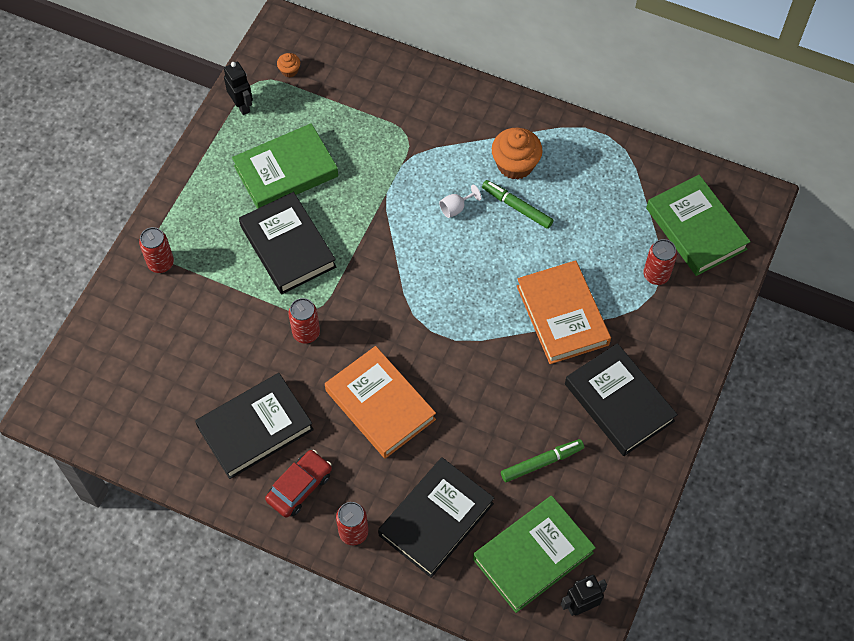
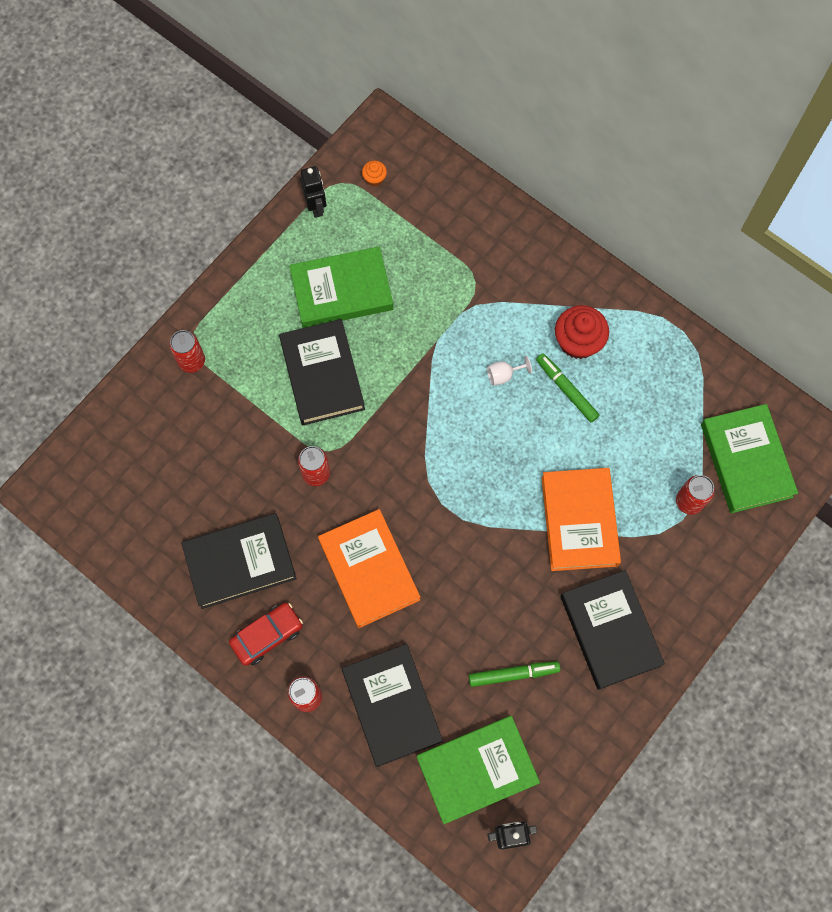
camera: 15 degrees right, 10 degrees up
(436, 519) = (392, 705): black book -> black book turned 75 degrees counterclockwise
(515, 164) = (578, 341): orange cupcake -> red cupcake

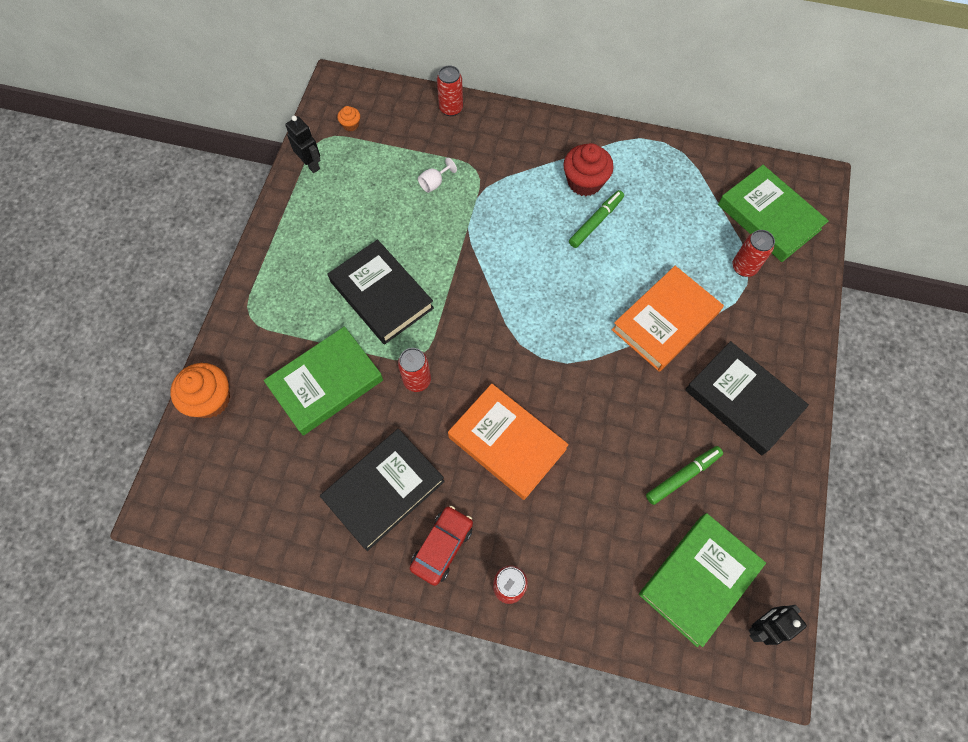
camera: 25 degrees left, 5 degrees down
(125, 409) = (210, 399): none -> orange cupcake
(192, 361) = (256, 332): red can -> red can (451, 108)
(341, 290) = (365, 221): green book -> green book (326, 383)
(392, 705) = (591, 557): black book -> none
(503, 375) = (538, 232): white goblet -> white goblet (434, 183)
(566, 389) = (596, 222): green marker -> green marker turned 105 degrees clockwise
(579, 521) = (665, 321): orange book -> orange book turned 75 degrees clockwise

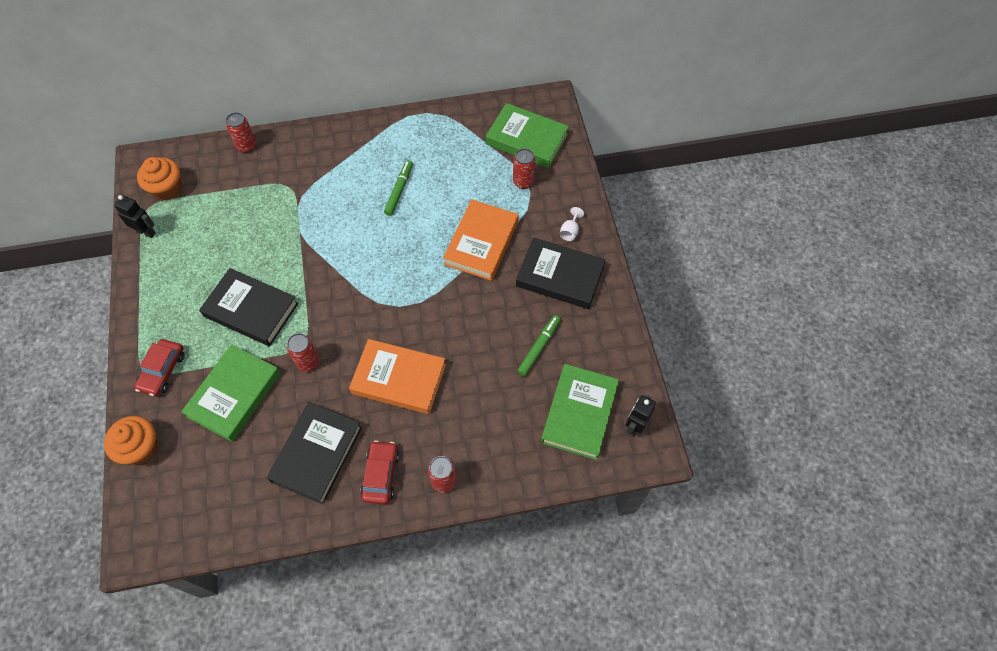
camera: 25 degrees left, 5 degrees down
(265, 324) = (162, 371): none -> red car
(351, 125) = (167, 188): orange cupcake -> orange cupcake, size x2.07
(434, 183) = (258, 208): white goblet -> white goblet (570, 231)
(584, 182) = (378, 164): red cupcake -> none

